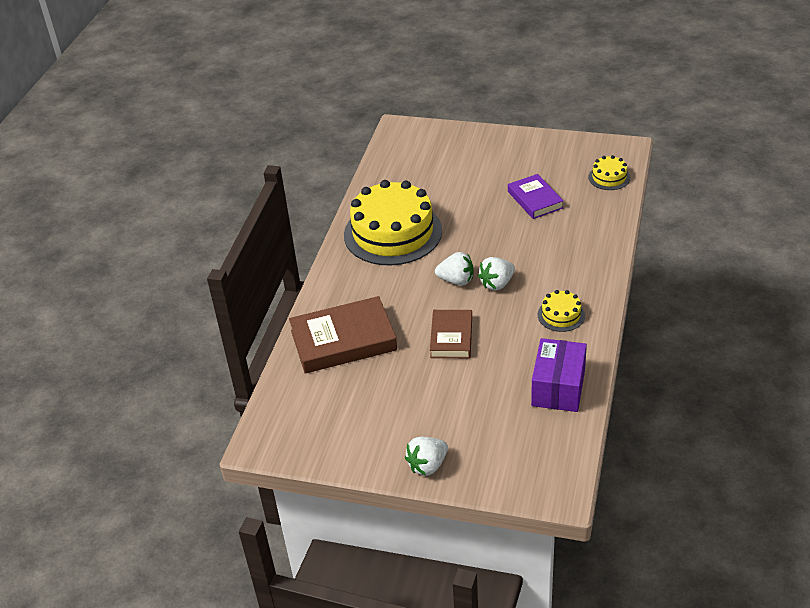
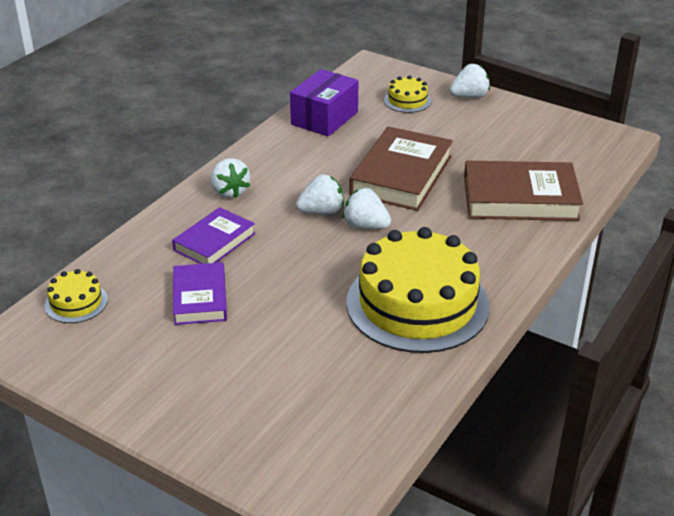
camera: 165 degrees left, 5 degrees down
(451, 337) = (401, 175): brown book -> brown book, size x1.63
(557, 238) = (214, 242): none -> purple book
(561, 315) = (276, 168): yellow cake -> yellow cake (407, 100)
(581, 282) = (229, 191): none -> white strawberry

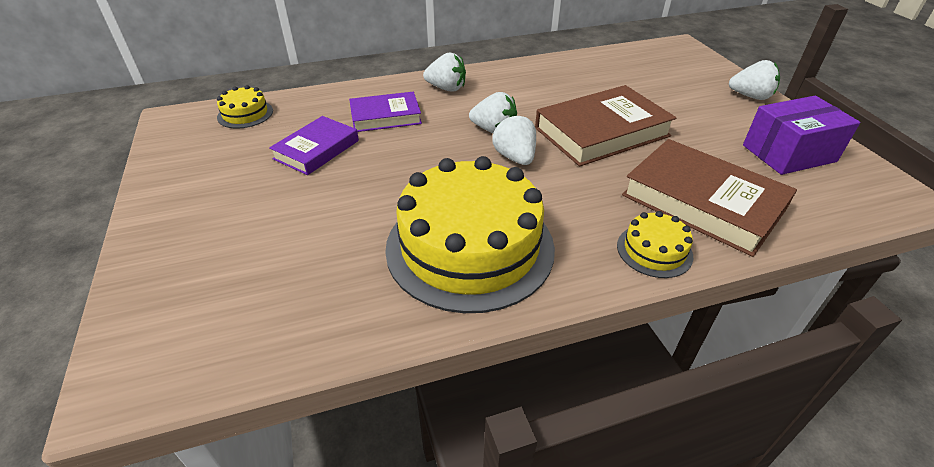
camera: 40 degrees right, 5 degrees up
(229, 191) = (446, 88): white strawberry -> white strawberry turned 90 degrees counterclockwise
(324, 118) = (590, 67): purple box -> purple box (788, 153)
(407, 100) = (682, 79): yellow cake -> yellow cake (654, 250)

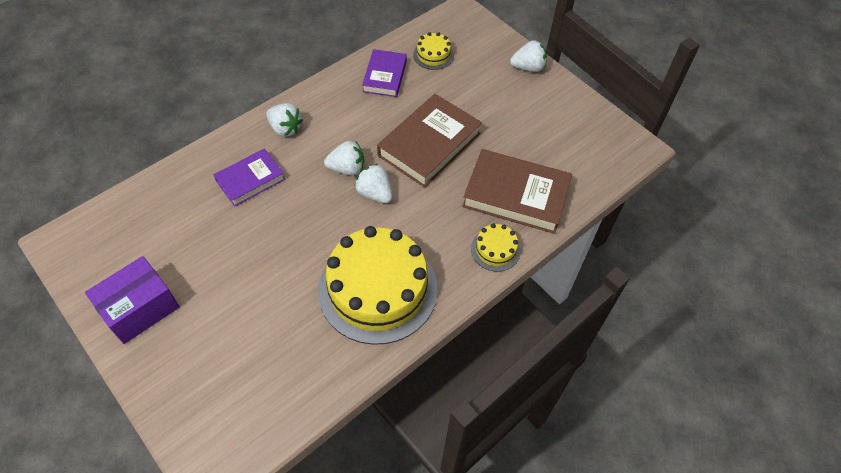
camera: 25 degrees left, 15 degrees up
(245, 114) = (123, 216): yellow cake -> yellow cake (433, 55)
(316, 150) = (214, 236): purple book -> purple book (385, 76)
(446, 88) = (285, 128): white strawberry -> white strawberry turned 45 degrees clockwise
(788, 153) = (563, 127): purple box -> purple box (140, 309)

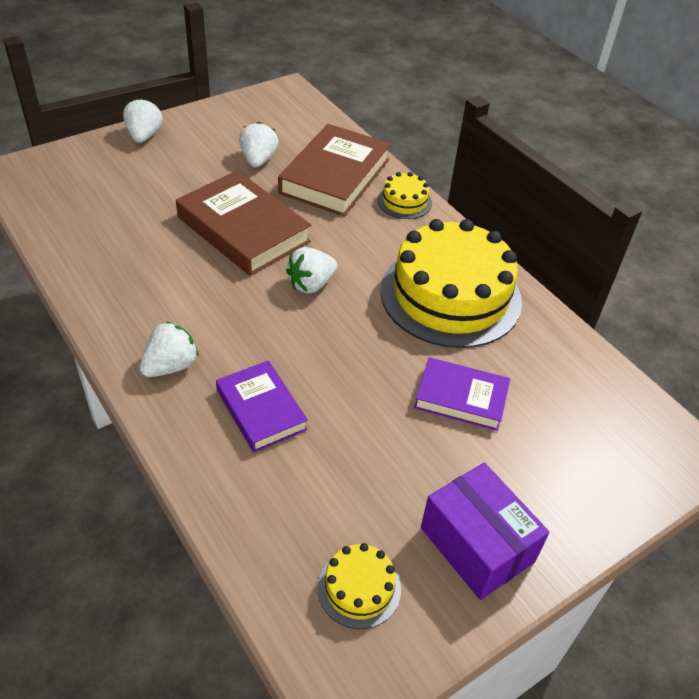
camera: 85 degrees left, 10 degrees down
(347, 168) = (264, 306): white strawberry -> white strawberry (258, 160)
(385, 76) = (106, 254): purple book -> purple book (461, 398)
(433, 55) = (85, 206): yellow cake -> yellow cake (359, 588)

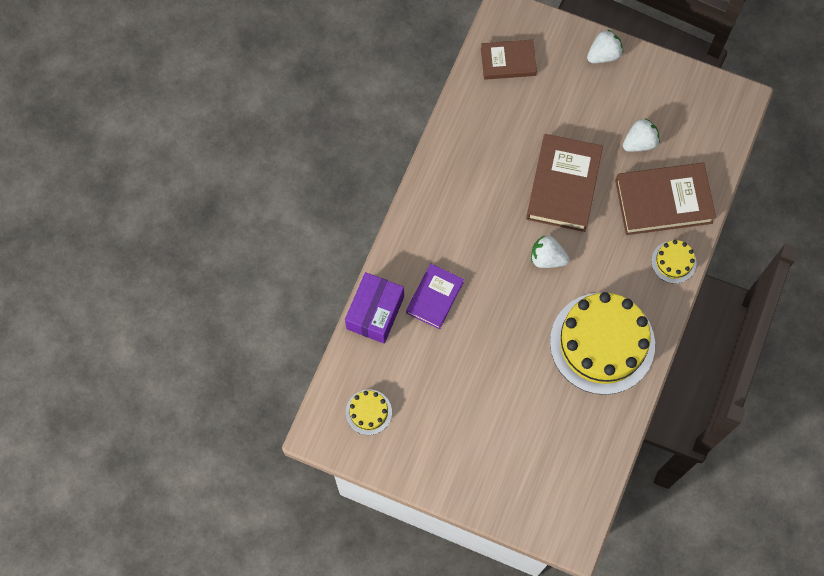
camera: 60 degrees right, 25 degrees up
(63, 195) = (508, 61): none -> brown book
(171, 366) = (428, 231): white strawberry -> none
(461, 398) = (521, 394): purple book -> none
(477, 545) = (430, 453): purple box -> purple box (375, 313)

